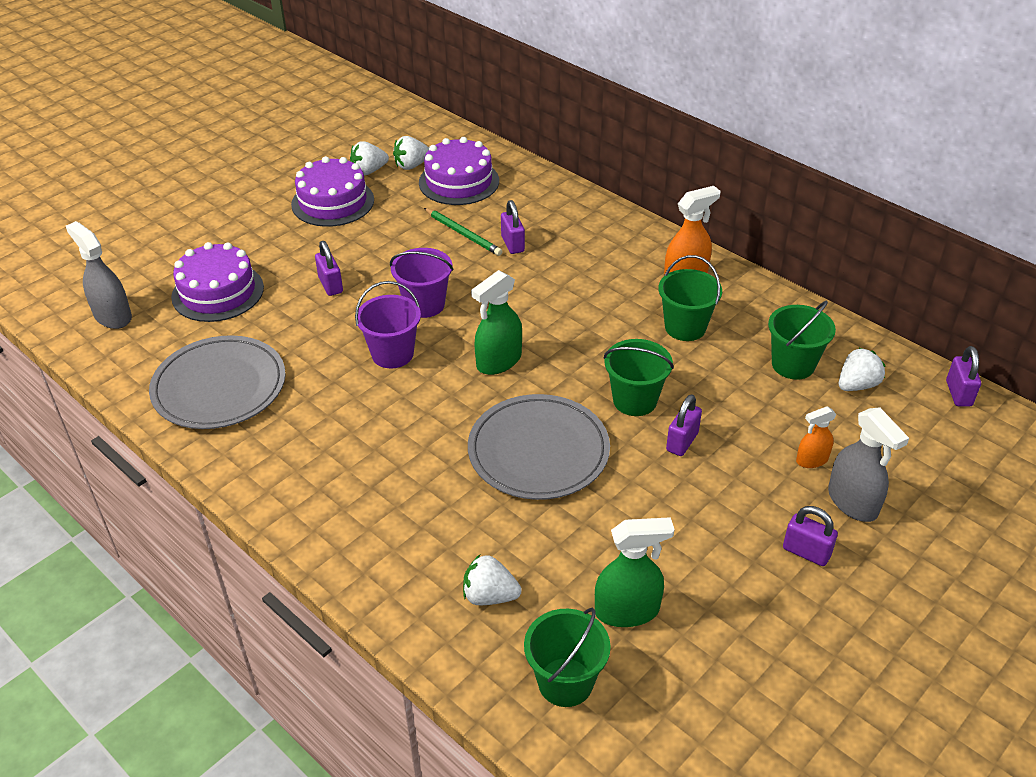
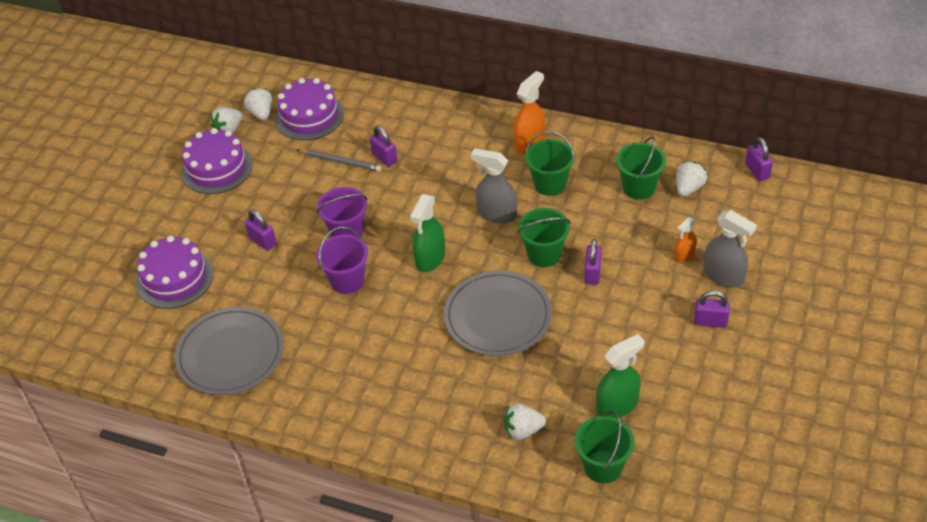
camera: 20 degrees left, 5 degrees up
(112, 316) = (101, 328): grey spray bottle -> grey spray bottle (496, 214)
(412, 165) = (261, 113): white strawberry -> white strawberry turned 120 degrees clockwise
(463, 234) = (340, 161): green pencil -> grey pencil

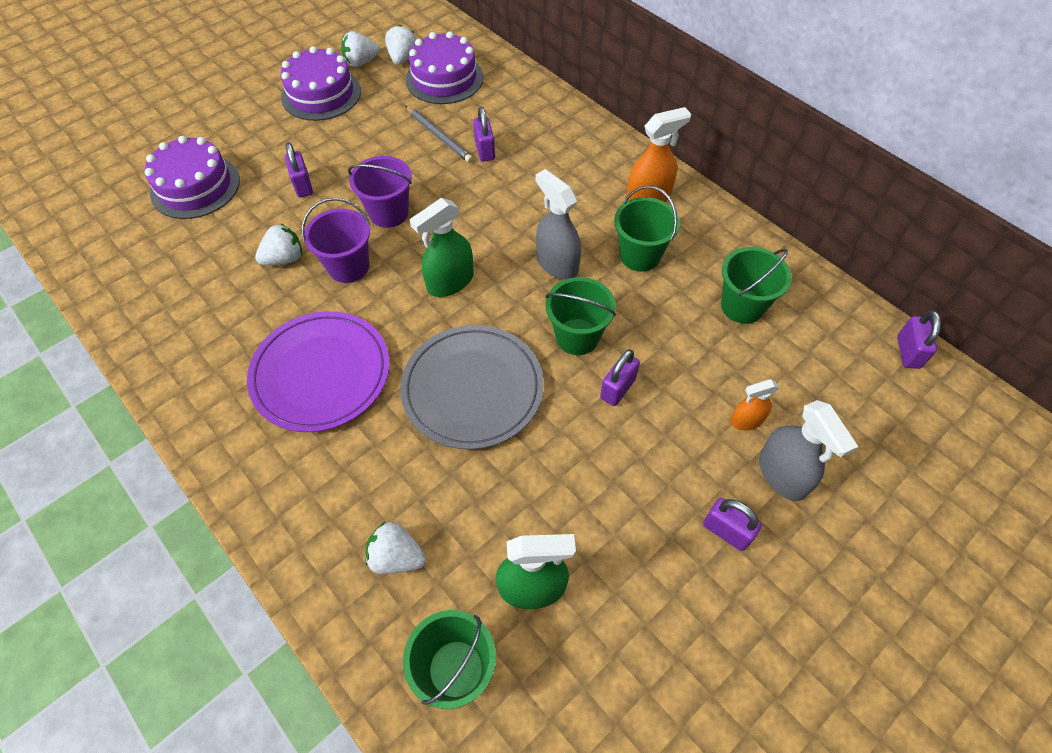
camera: 25 degrees right, 10 degrees up
(230, 354) = (177, 292): grey plate -> none
(386, 355) = (321, 373): none -> purple plate
(688, 188) = (804, 334): white strawberry -> white strawberry (284, 258)

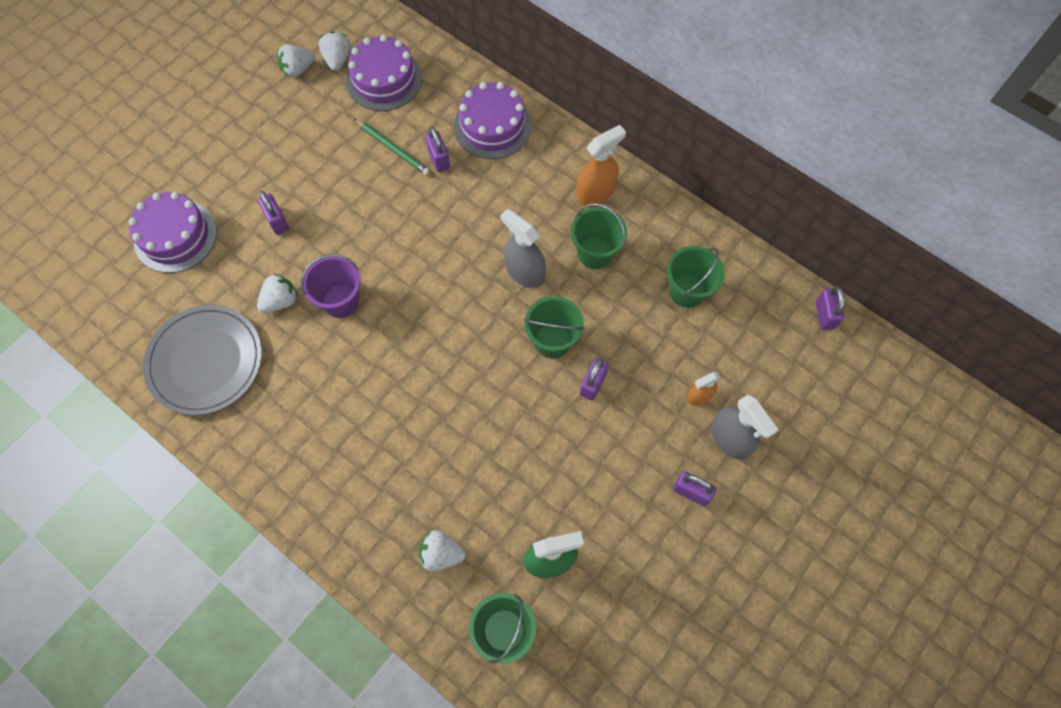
camera: 10 degrees left, 10 degrees up
(321, 94) = (267, 113): purple cake -> purple cake (492, 126)
(321, 373) = (342, 408): purple plate -> none
(389, 213) = (364, 240): purple bucket -> none
(439, 136) = (393, 148): grey pencil -> green pencil
(450, 282) = (434, 303): green spray bottle -> none
(472, 389) = (473, 402): grey plate -> grey plate (205, 361)

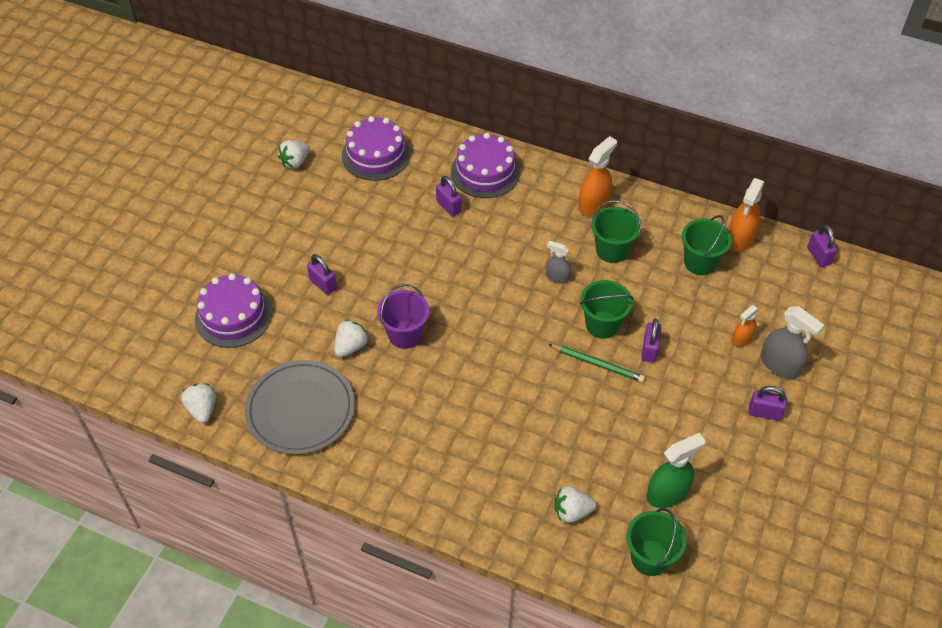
camera: 15 degrees left, 15 degrees down
(338, 60) = (328, 147): white strawberry -> white strawberry (202, 409)
(393, 148) = (405, 206): green pencil -> green pencil (597, 364)
(524, 271) = (557, 277): grey spray bottle -> grey spray bottle, size x0.60
(743, 272) = (740, 238): none -> orange spray bottle

